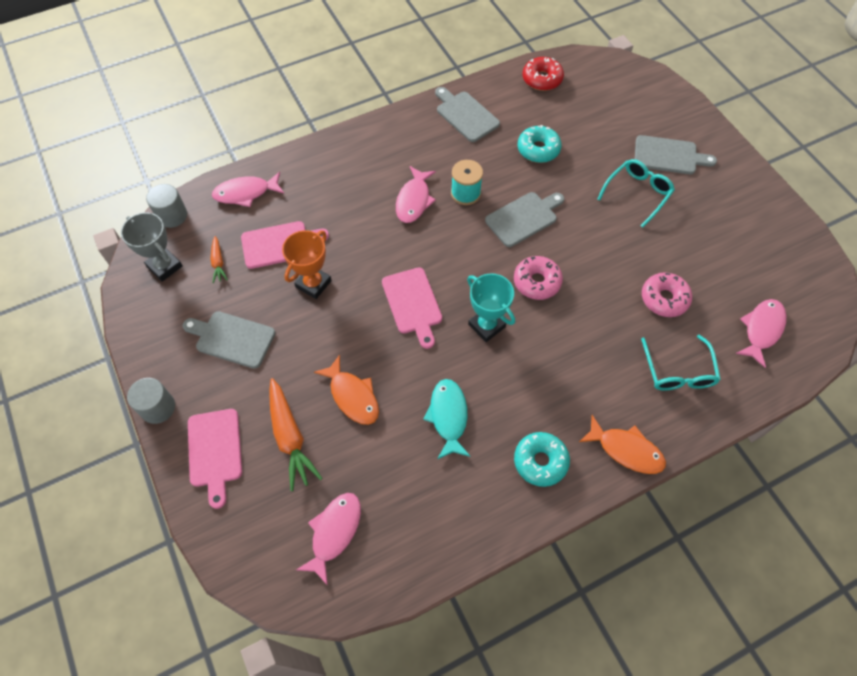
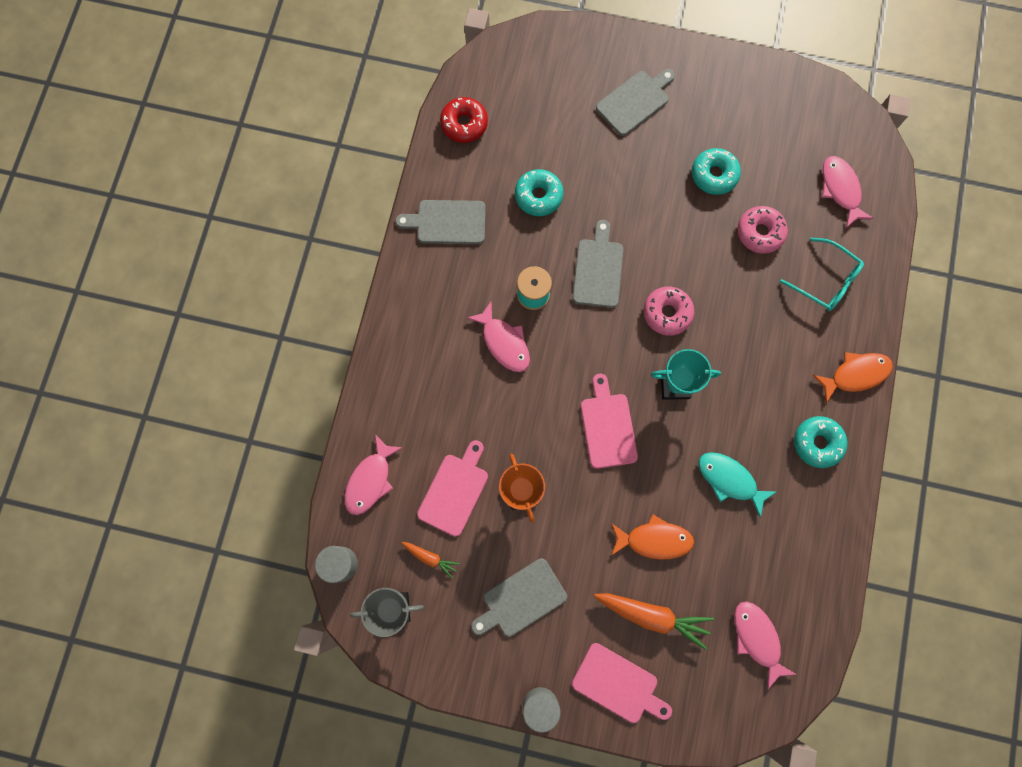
camera: 50 degrees left, 15 degrees up
(413, 304) = (607, 426): pink cutting board -> pink cutting board turned 120 degrees counterclockwise
(637, 194) = (650, 160): turquoise glasses -> none
(673, 239) = (714, 175): none -> turquoise donut

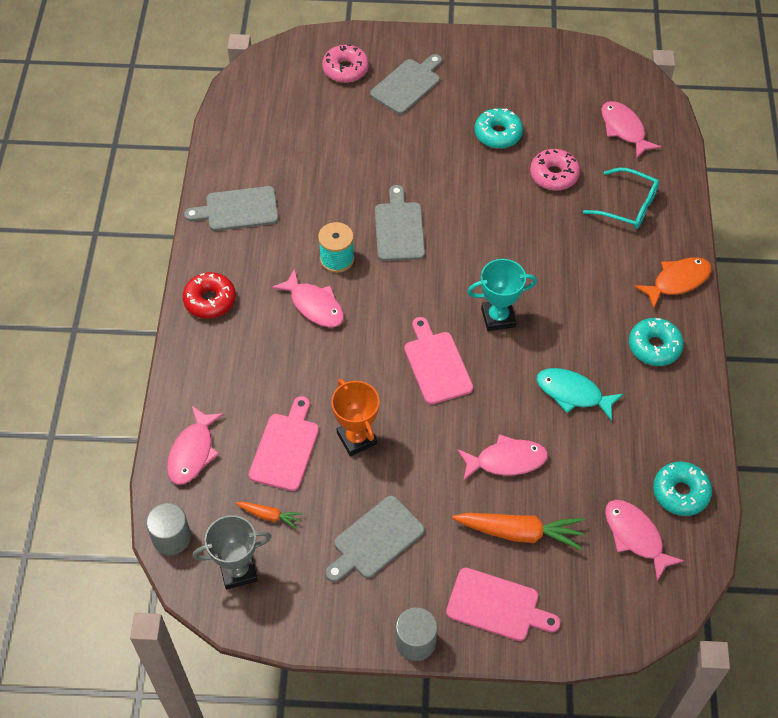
camera: 10 degrees left, 20 degrees down
(464, 124) = (241, 125): red donut -> red donut (210, 300)
(538, 196) = (327, 175): turquoise donut -> turquoise donut (680, 492)
(654, 540) = (506, 460): orange fish -> pink fish
(667, 313) = (476, 256): pink donut -> pink donut (345, 69)

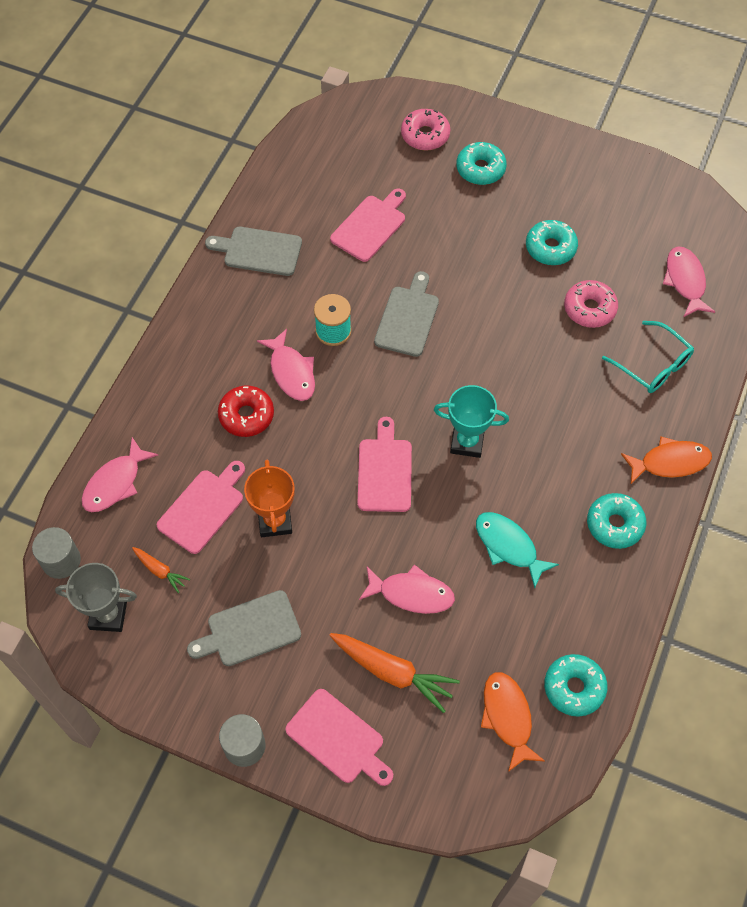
camera: 20 degrees right, 5 degrees up
(210, 300) = (194, 336): red donut -> red donut (246, 415)
(330, 160) = (370, 226): none -> pink cutting board
(407, 85) = (480, 169): grey cutting board -> turquoise donut
(635, 536) = (507, 717): pink fish -> orange fish

